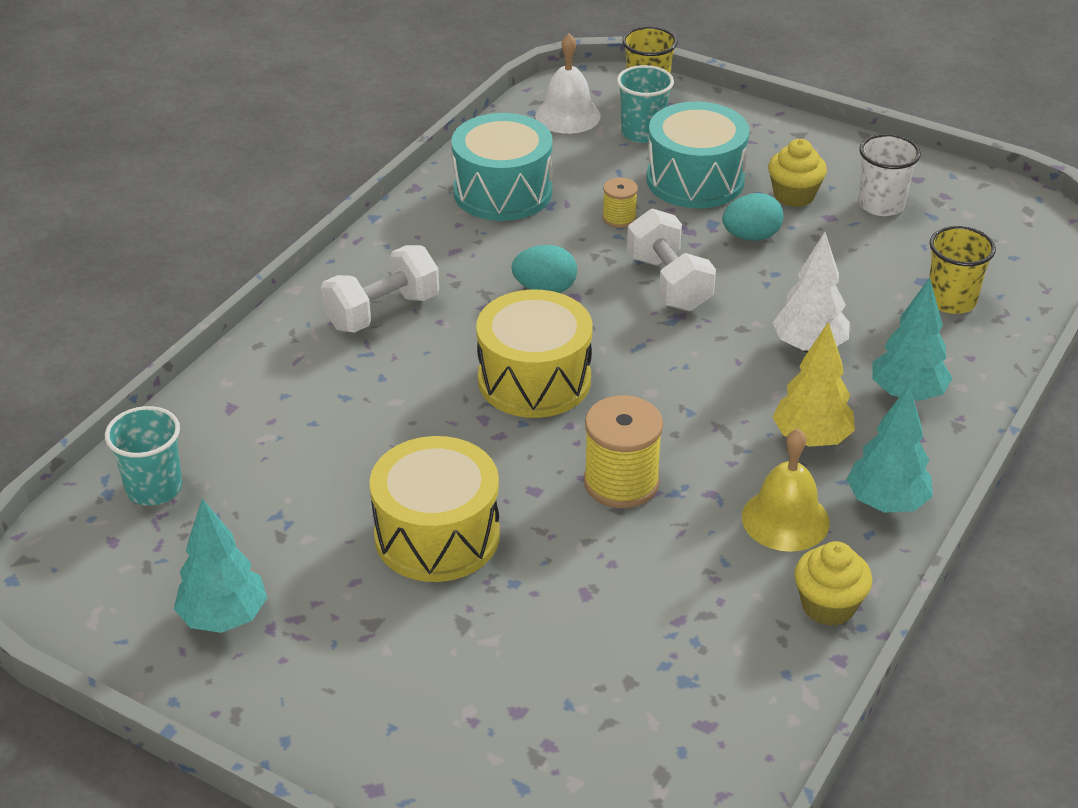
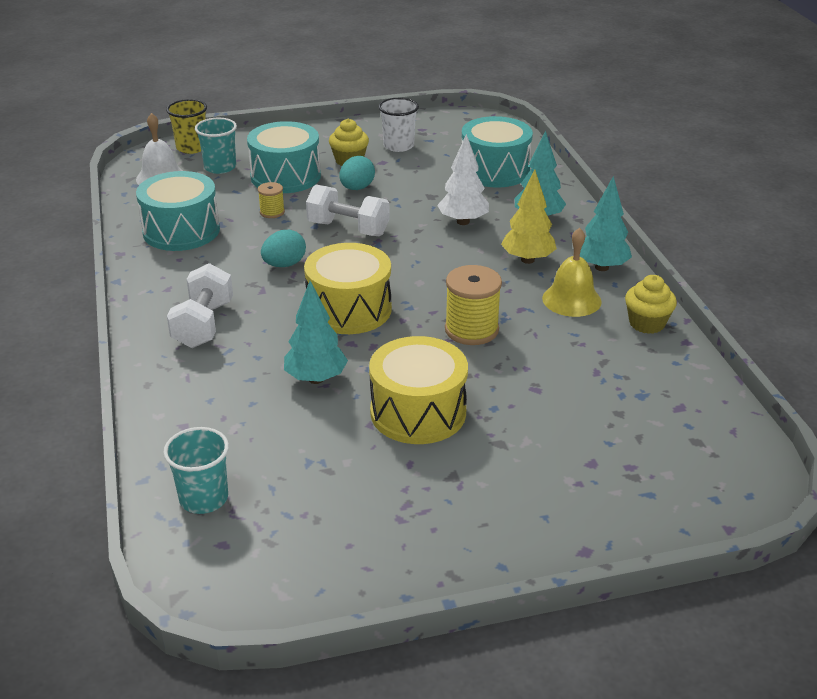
camera: 45 degrees left, 5 degrees down
(224, 618) = (364, 533): turquoise tree -> turquoise tree (316, 379)
(951, 301) = (495, 171): yellow cup -> turquoise drum

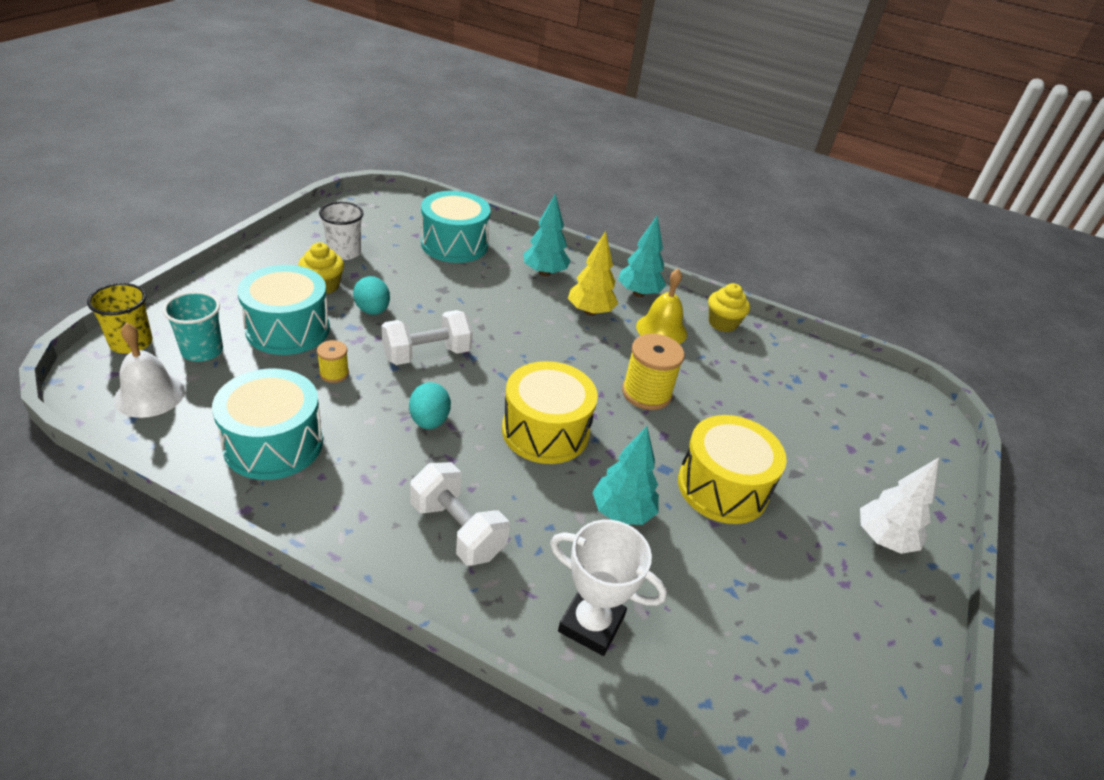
camera: 55 degrees left, 5 degrees up
(193, 413) = (591, 624): none -> white trophy
(204, 498) = (727, 696): turquoise cup -> none
(463, 222) = (501, 301): white tree -> white tree (883, 539)

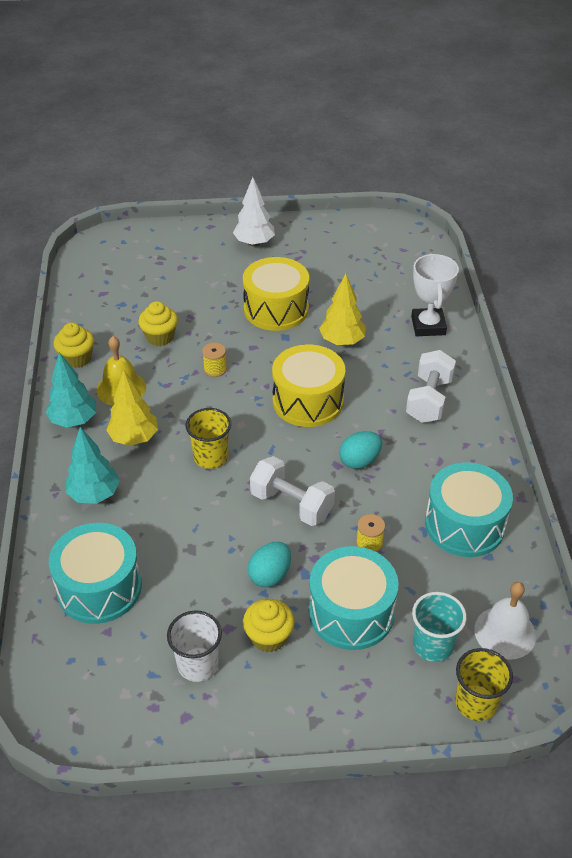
camera: 115 degrees left, 5 degrees up
(528, 339) = (211, 457): none -> yellow cup
(622, 512) = (342, 341): turquoise tree -> yellow tree
(646, 393) = (215, 369): yellow spool -> yellow spool, size x0.54
(724, 380) = (160, 337): none -> yellow cupcake

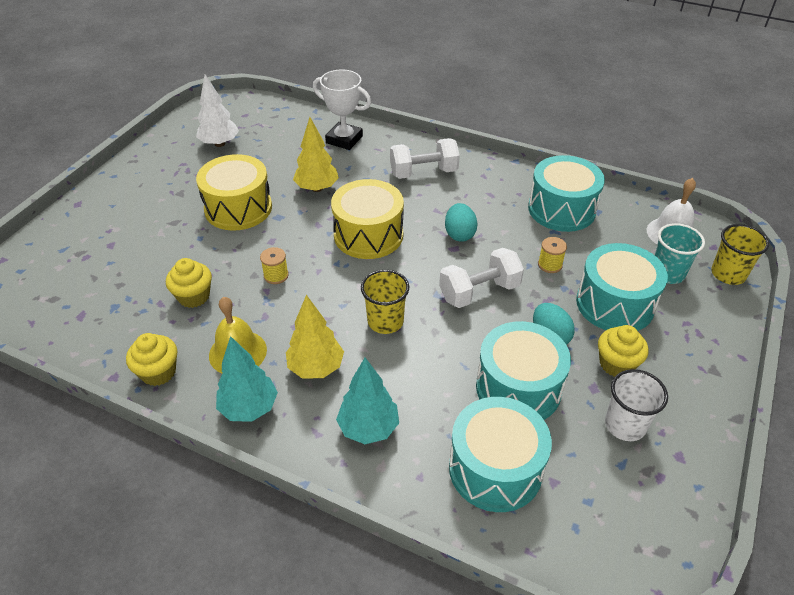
camera: 60 degrees left, 0 degrees up
(193, 573) = (518, 388): none -> turquoise drum
(254, 243) = (137, 186): white tree -> white tree (219, 144)
(429, 400) = (423, 173): white dumbbell -> white dumbbell turned 60 degrees counterclockwise

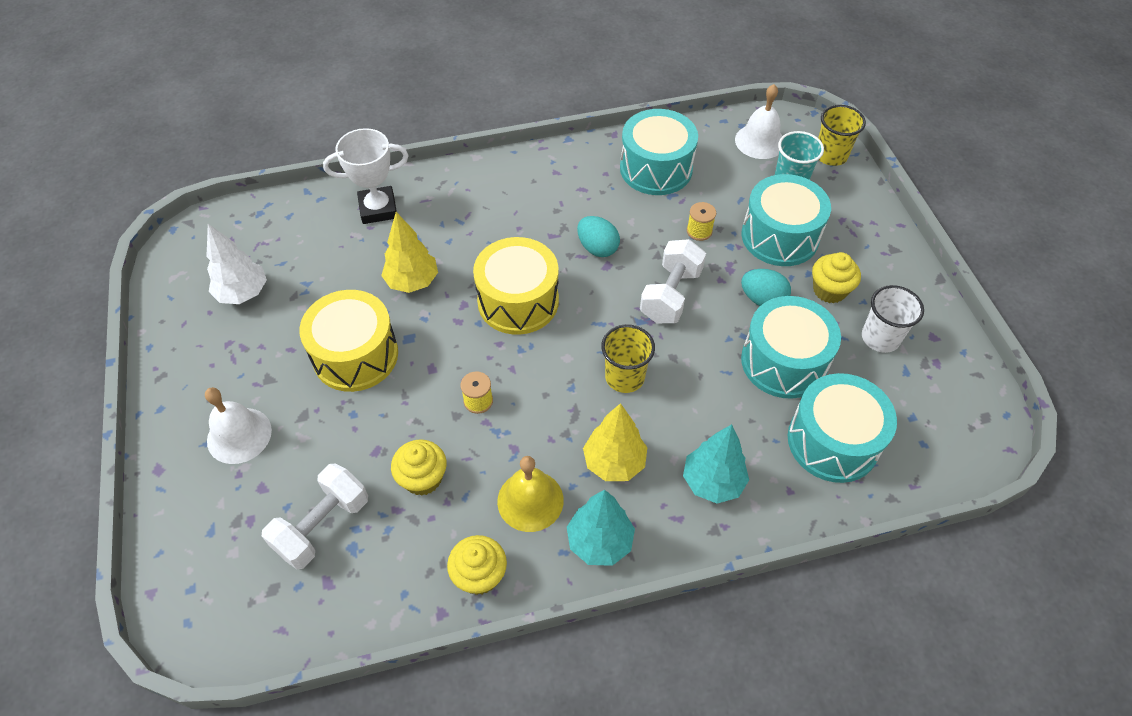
camera: 40 degrees left, 10 degrees up
(132, 211) = (239, 435): none -> white bell
(423, 173) = (498, 201): white dumbbell -> white dumbbell (322, 526)

